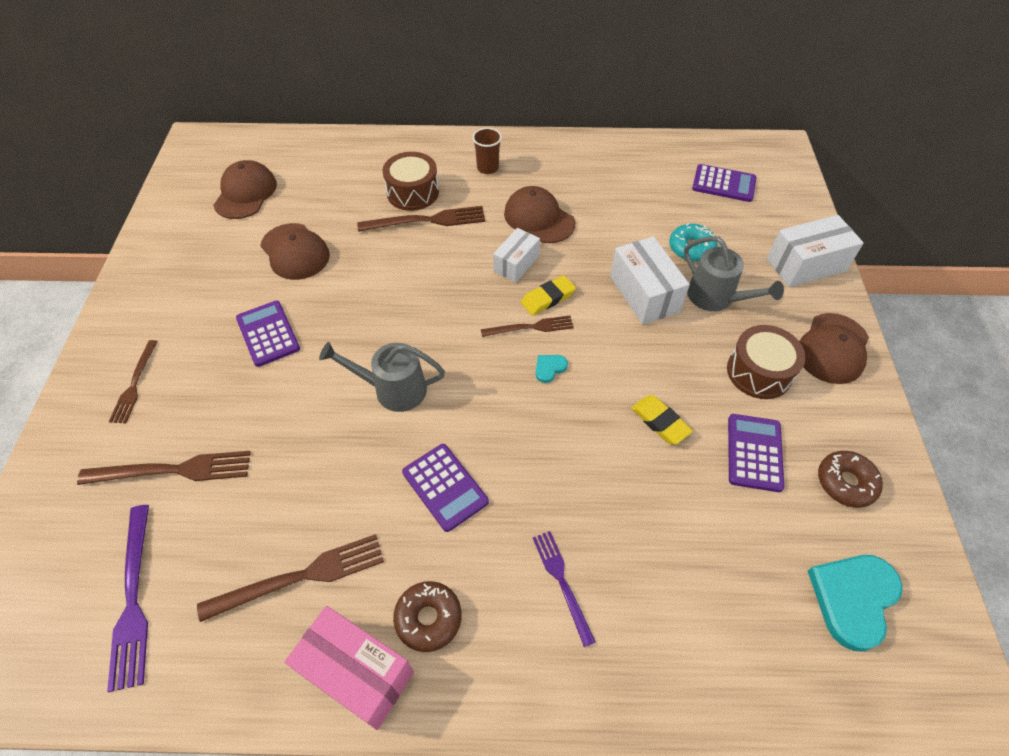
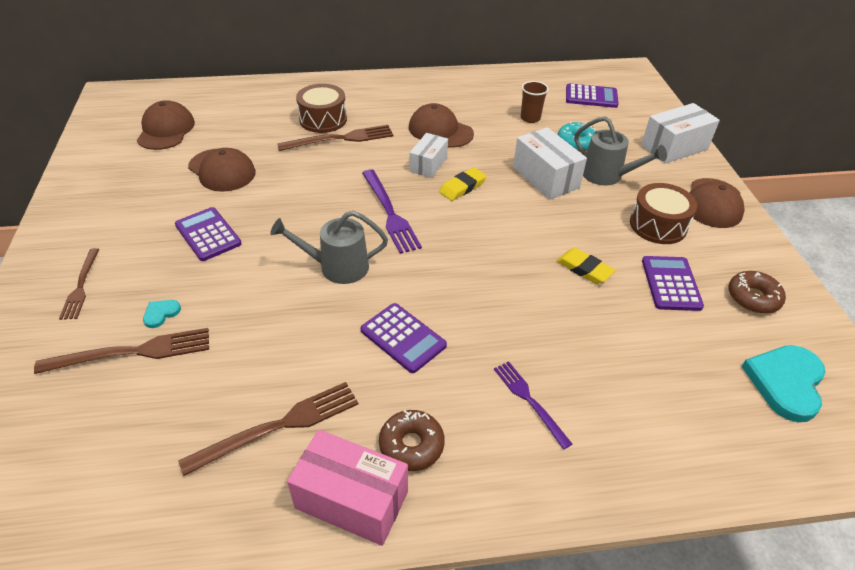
camera: 10 degrees left, 10 degrees down
(133, 599) = (109, 466): purple fork -> purple fork (389, 213)
(487, 168) = (386, 98): brown cup -> brown cup (530, 118)
(530, 327) = (452, 210): brown fork -> none
(549, 368) = (477, 238): turquoise heart -> turquoise heart (161, 313)

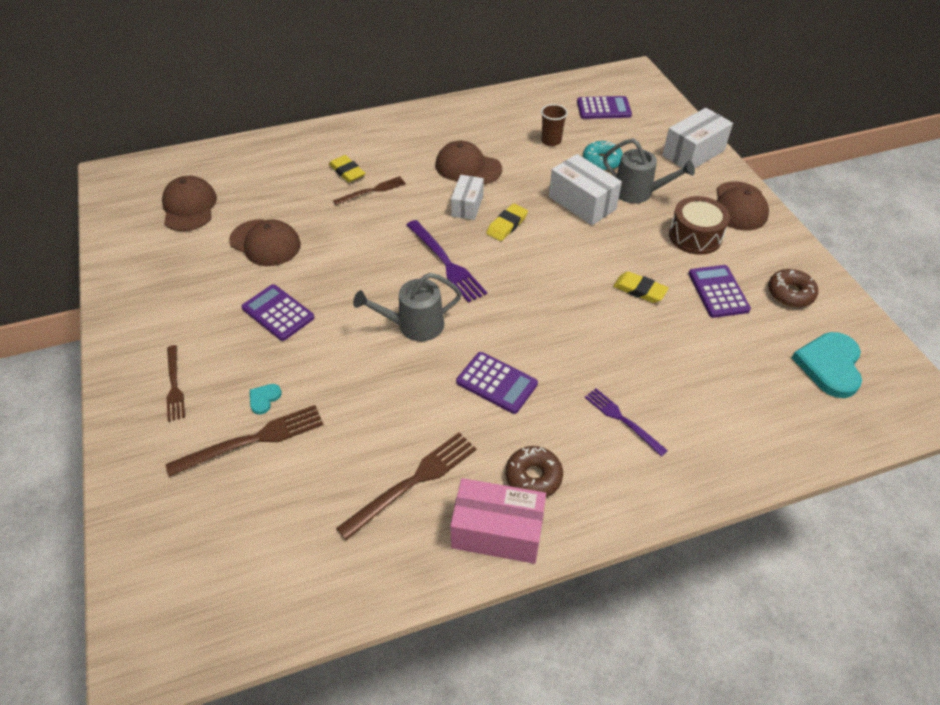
camera: 10 degrees left, 5 degrees up
(323, 119) = (347, 172): brown drum -> yellow eraser
(340, 139) = (372, 191): brown fork -> brown fork, size x0.65

